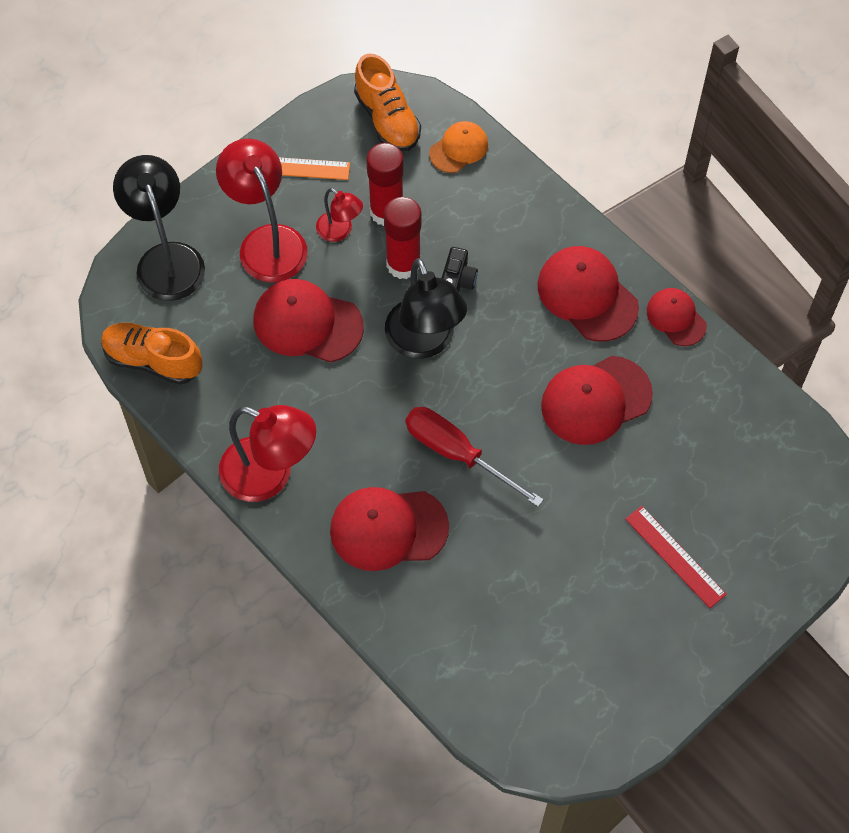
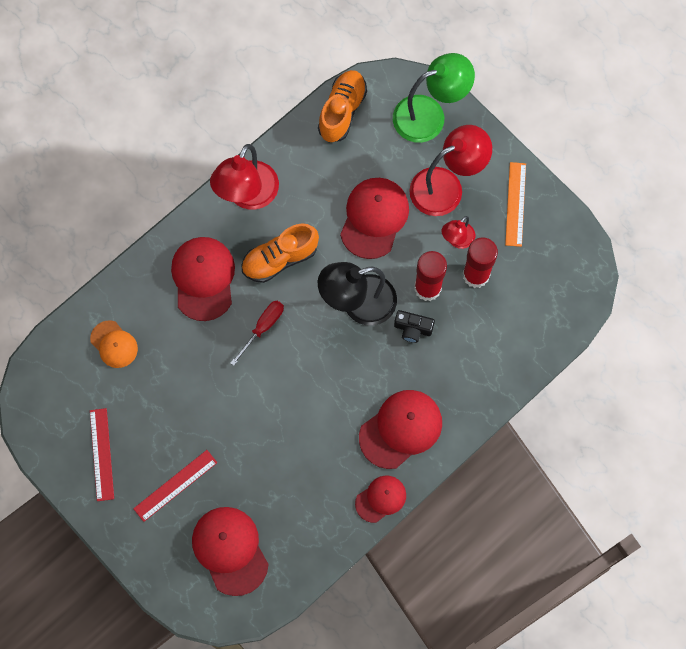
camera: 90 degrees right, 10 degrees up
(166, 259) = (429, 115): black lamp -> green lamp
(387, 119) = (565, 275): orange shoe -> orange shoe (280, 259)
(457, 454) = (263, 327): red screwdriver -> red screwdriver, size x0.65
(459, 148) = (538, 331): orange cap -> orange cap (114, 344)
(596, 400) = (307, 432): red cap -> red cap (230, 550)
(638, 652) = (101, 454): none -> red ruler

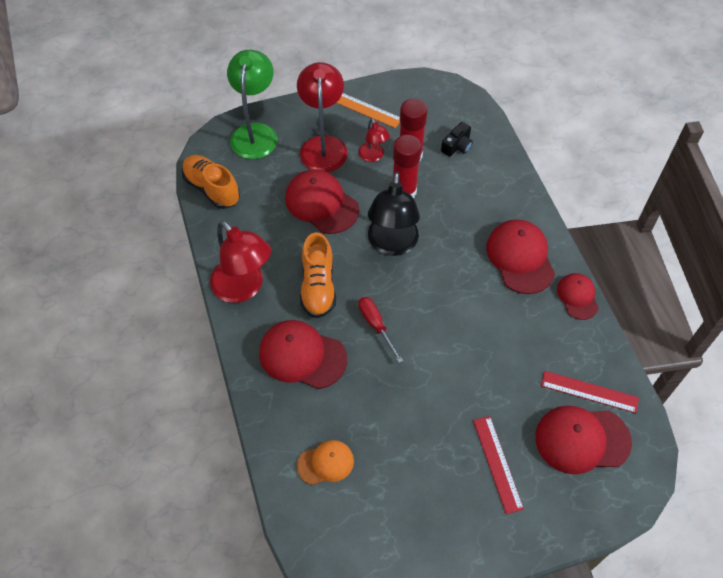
camera: 65 degrees left, 15 degrees down
(101, 454) = (435, 522): red ruler -> red ruler (589, 392)
(413, 329) = (434, 215): black camera -> black camera (457, 146)

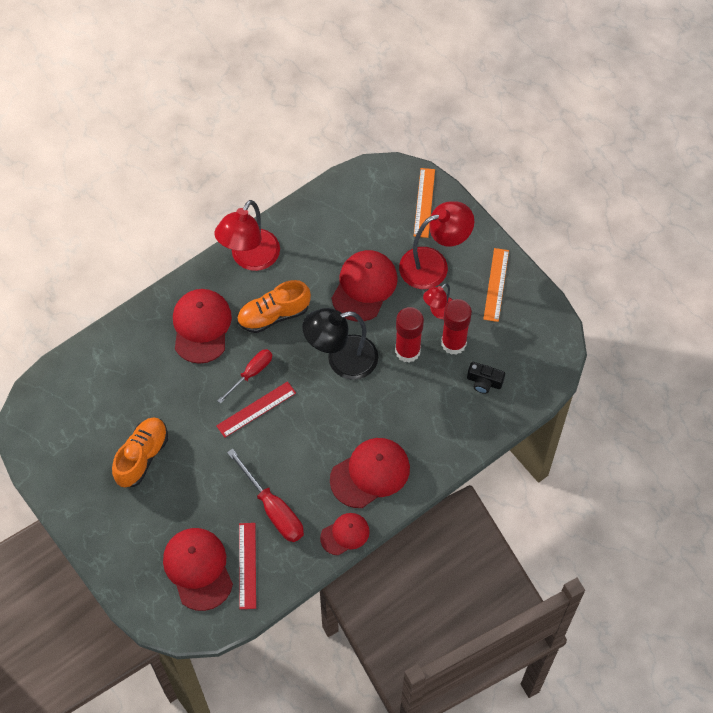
camera: 70 degrees right, 5 degrees up
(212, 188) = (344, 193): orange shoe -> orange shoe (142, 456)
(255, 133) = (424, 202): green lamp -> orange ruler
(325, 463) = (112, 377): orange cap -> none
(497, 463) = (154, 506): red ruler -> red ruler (256, 409)
(533, 350) = (273, 509): none -> red screwdriver

